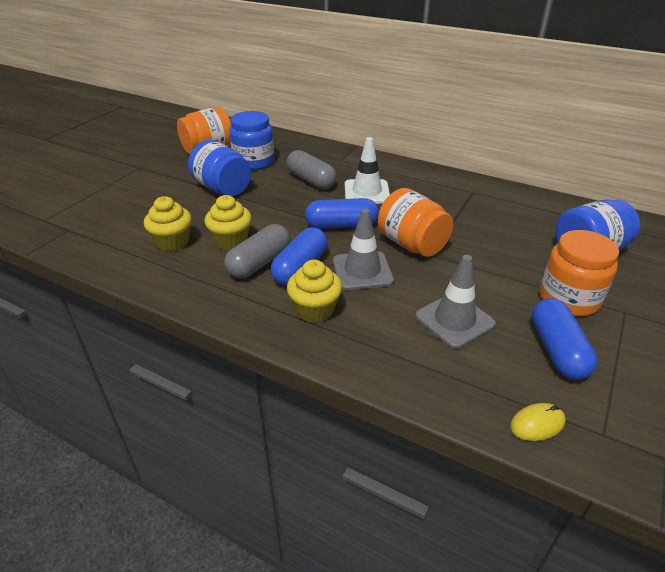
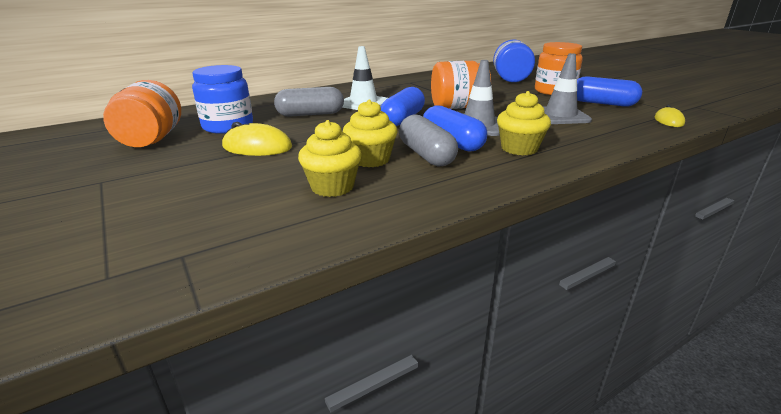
camera: 60 degrees left, 10 degrees down
(223, 188) = (257, 147): blue jar -> yellow mouse

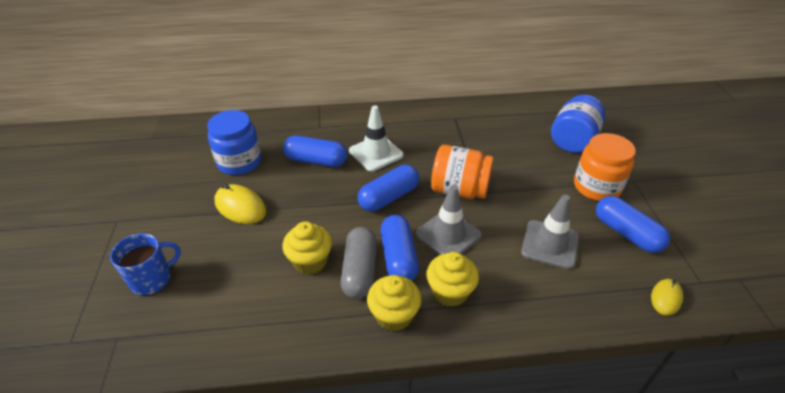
camera: 25 degrees right, 15 degrees up
(151, 140) = (175, 167): orange jar -> none
(192, 206) = (152, 279): none -> blue mug
(310, 114) = (316, 161): grey capsule -> blue capsule
(332, 187) = (254, 292): yellow cupcake -> yellow cupcake (394, 315)

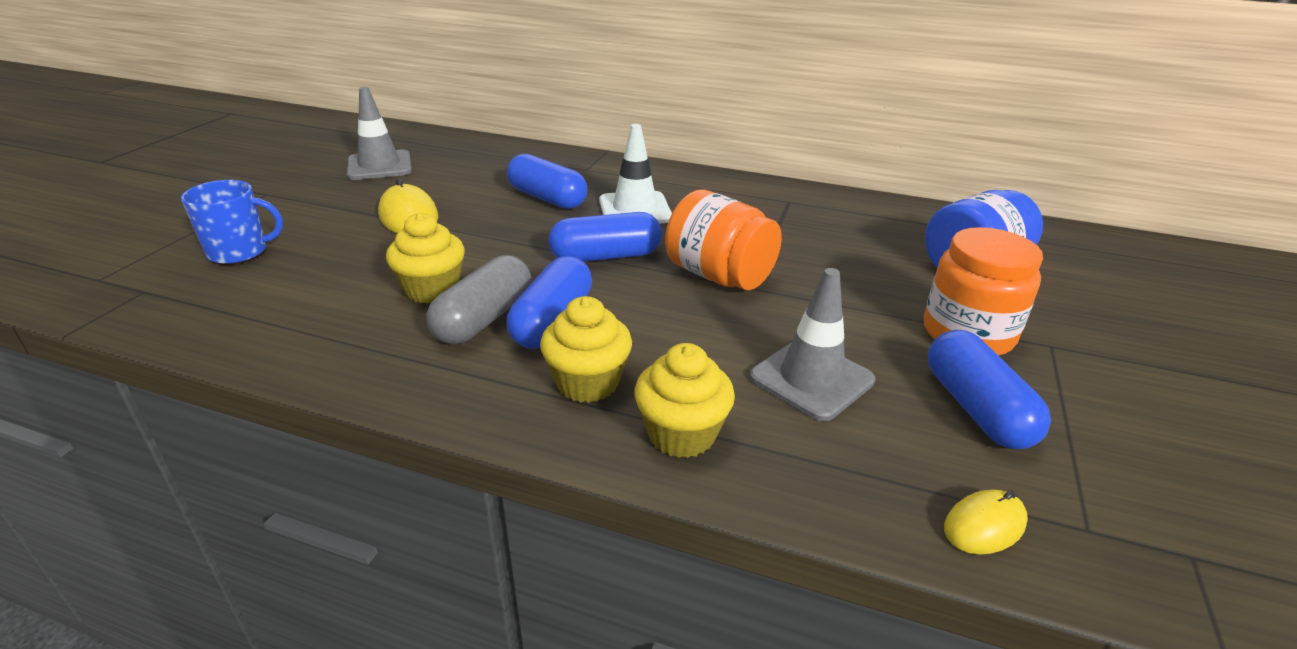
camera: 25 degrees right, 10 degrees down
(239, 162) = (454, 178): blue jar -> none
(394, 315) = (478, 381): yellow cupcake -> yellow cupcake (681, 434)
(448, 234) = (652, 318): grey traffic cone -> grey traffic cone (379, 166)

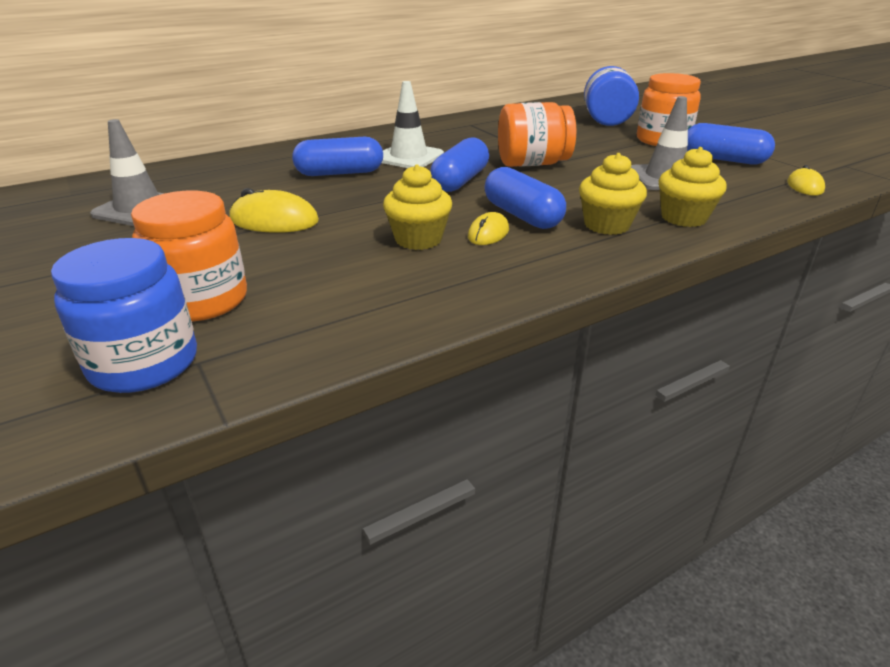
camera: 50 degrees left, 0 degrees up
(132, 274) = (144, 363): none -> blue jar
(239, 252) = (202, 300): blue mug -> orange jar
(484, 319) = (488, 233): grey capsule -> yellow mouse

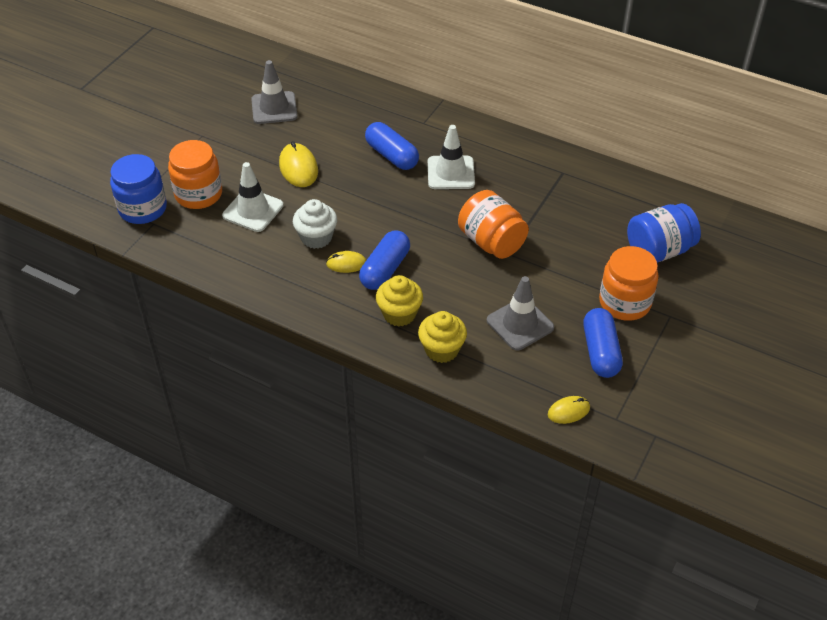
camera: 60 degrees right, 15 degrees up
(305, 267) = (253, 210): none -> white traffic cone
(418, 239) = (316, 237): yellow cupcake -> white cupcake
(460, 181) = (424, 218): blue capsule -> none

